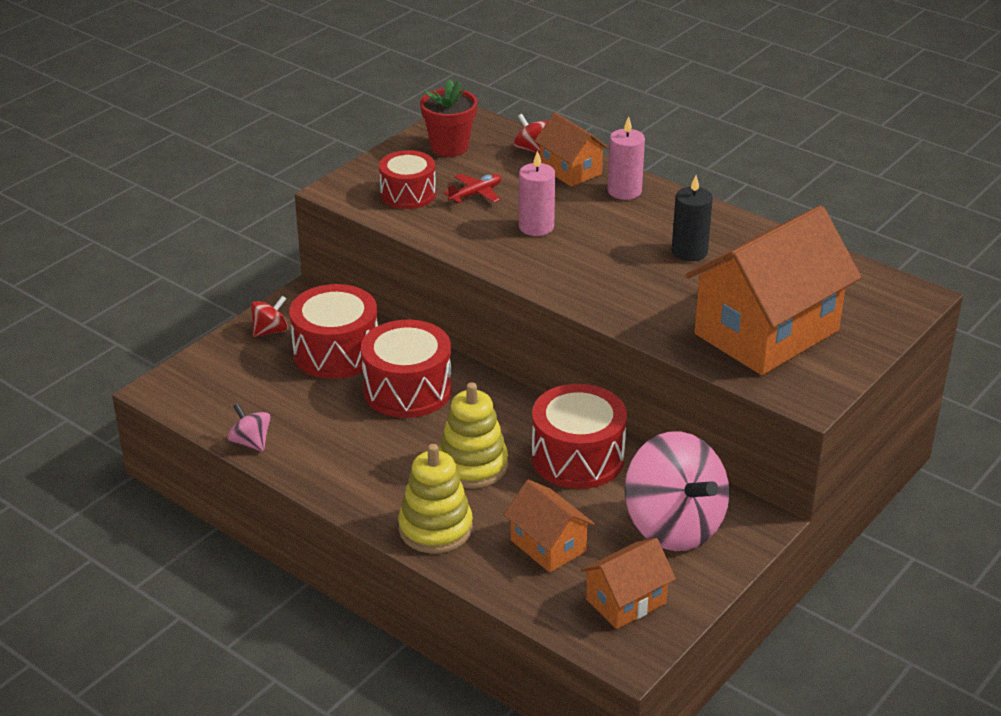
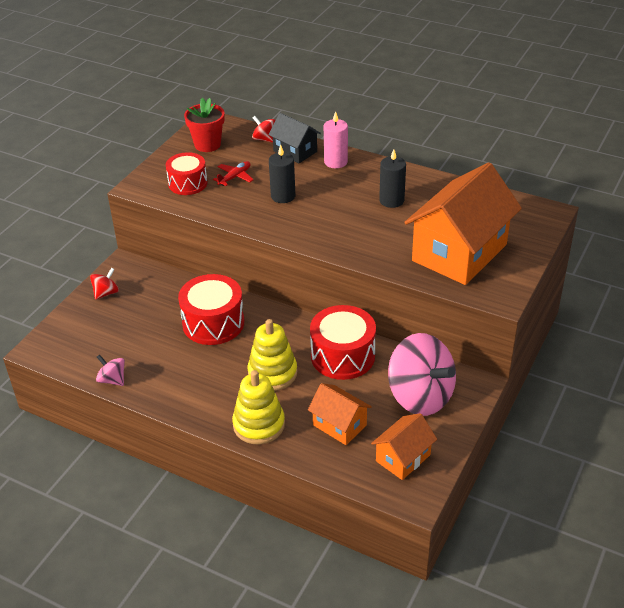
camera: 10 degrees left, 5 degrees up
(336, 352) = (156, 302): red drum -> none
(536, 227) = (283, 196): pink candle -> black candle
(570, 170) = (295, 151): orange house -> black house

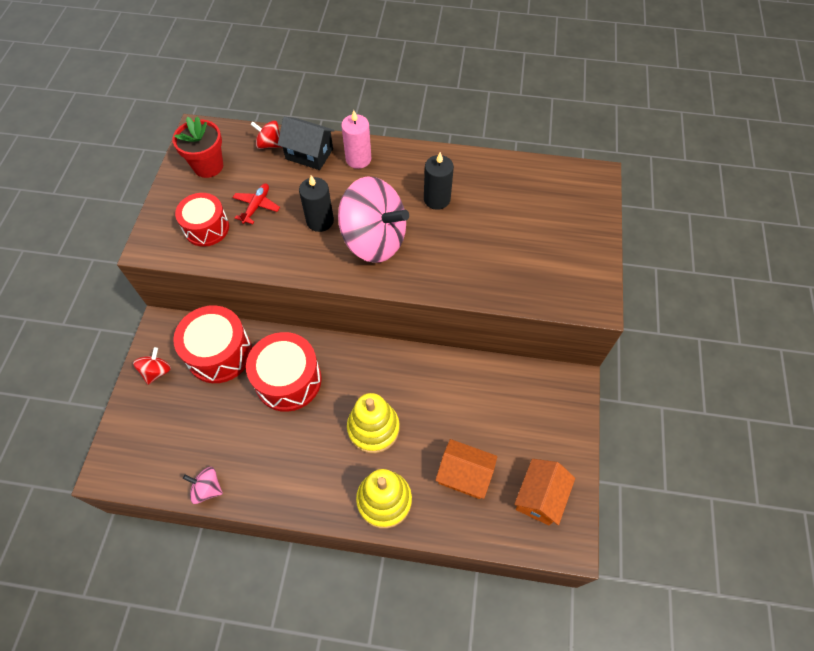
camera: 20 degrees left, 20 degrees up
(342, 356) = (435, 385): red drum -> red drum (219, 353)
(420, 396) = (527, 414): pink spinning top -> pink spinning top (374, 240)
(459, 253) = (532, 253): orange house -> none

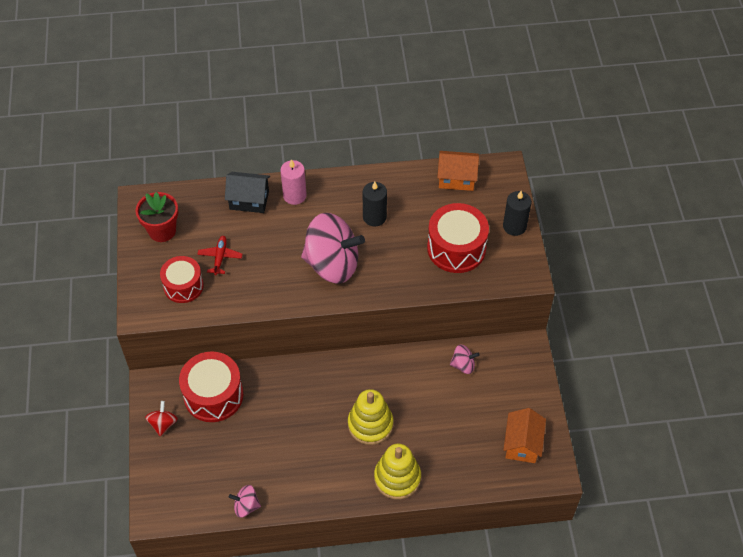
camera: 15 degrees left, 5 degrees down
(269, 144) = (210, 199): red spinning top -> none
(288, 380) = (283, 403): red drum -> red drum (456, 248)
(320, 221) = (280, 258): black candle -> black candle (514, 226)
(464, 475) = (457, 442): orange house -> orange house (456, 178)
(496, 385) = (463, 365): none -> pink spinning top

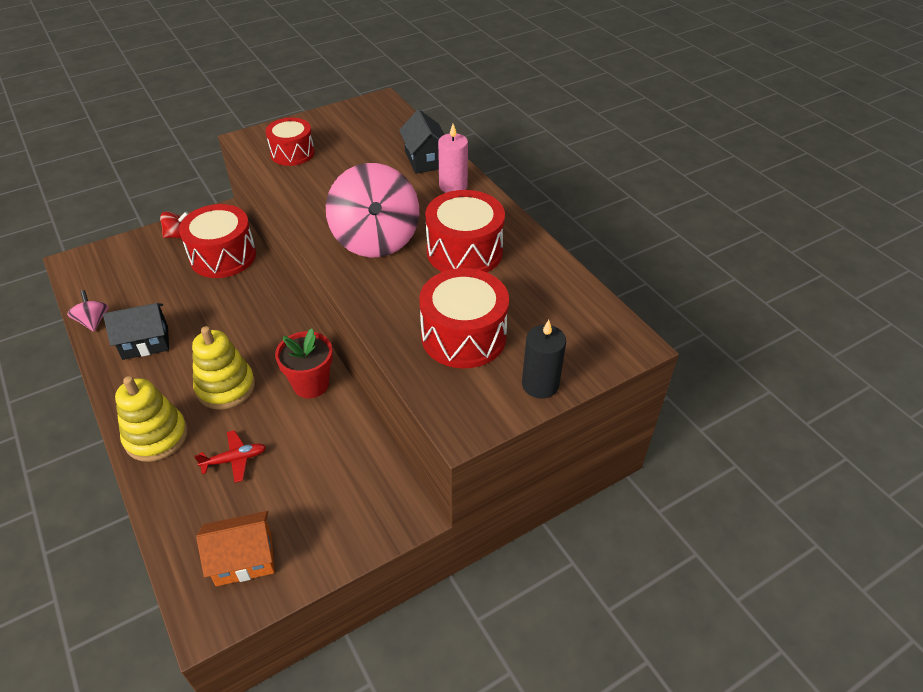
camera: 65 degrees right, 10 degrees down
(162, 231) = (353, 123): red flower pot -> red flower pot (311, 384)
(220, 257) = (340, 164): red plane -> red plane (235, 459)
(293, 471) = (145, 342): none -> black house
(374, 217) = (464, 251): black candle -> red drum
(456, 178) = (576, 303): orange house -> none
(463, 365) = (346, 449): pink spinning top -> none

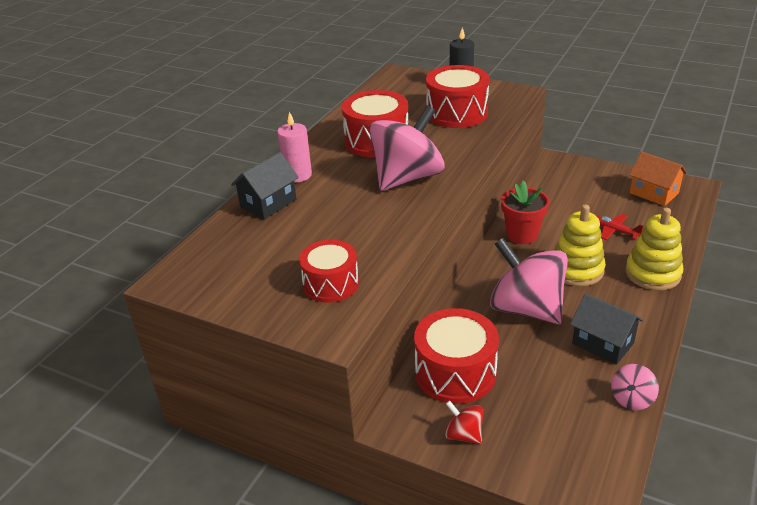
camera: 120 degrees left, 10 degrees down
(228, 325) = (526, 308): none -> pink spinning top

